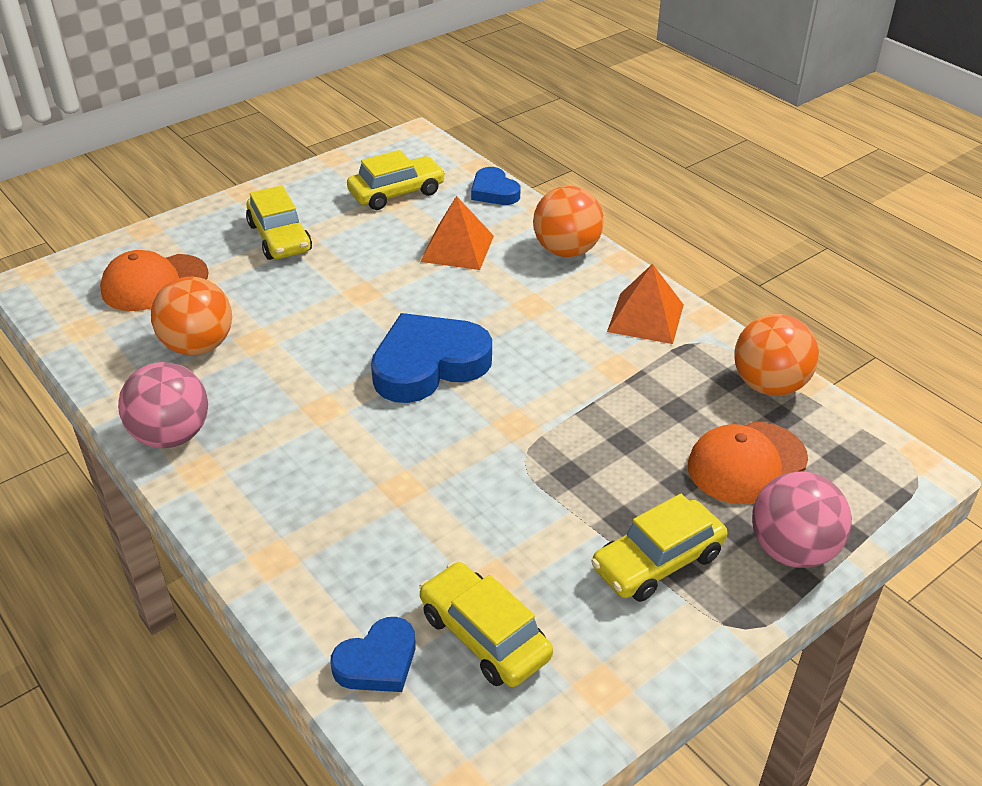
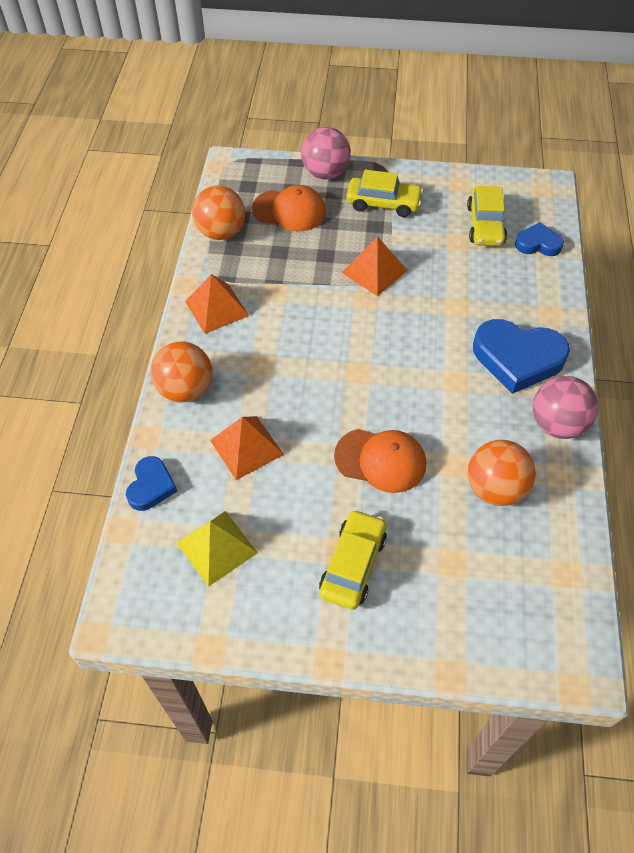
camera: 135 degrees left, 15 degrees up
(154, 283) = (485, 585): orange cap -> orange cap (380, 460)
(396, 193) = (217, 547): yellow car -> yellow pyramid
(428, 365) = (369, 366): blue heart -> blue heart (517, 358)
(547, 461) = (374, 271): none -> orange pyramid

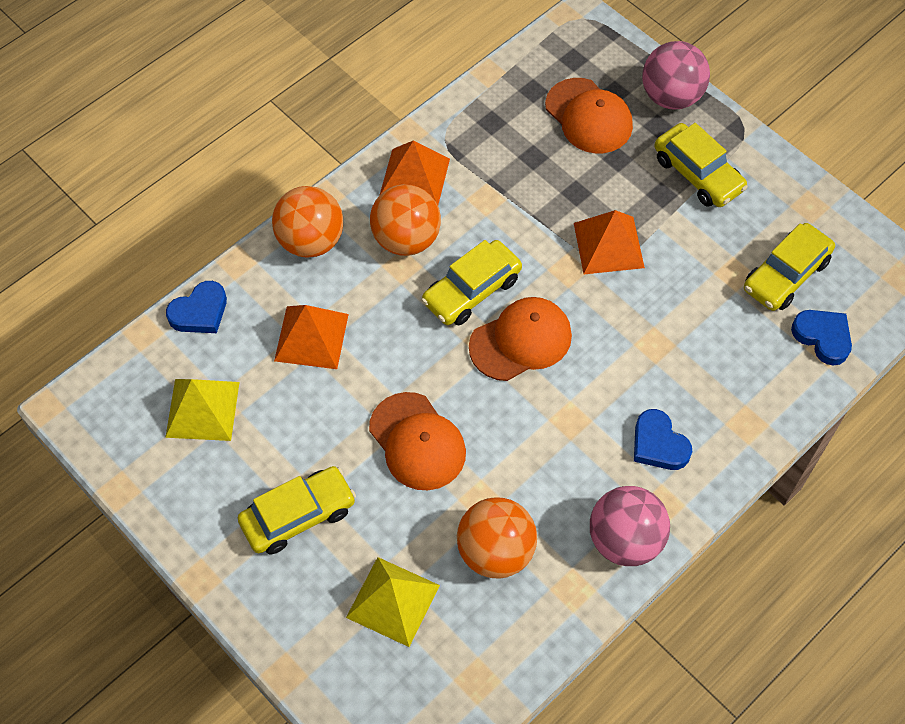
camera: 40 degrees right, 5 degrees up
(221, 232) = (496, 96): orange ball -> orange ball (406, 239)
(321, 349) = (472, 290): none -> yellow car
(380, 357) = (521, 341): none -> orange cap
(468, 568) = (393, 601): none -> yellow pyramid
(517, 358) = (658, 444): blue heart -> blue heart, size x0.55

